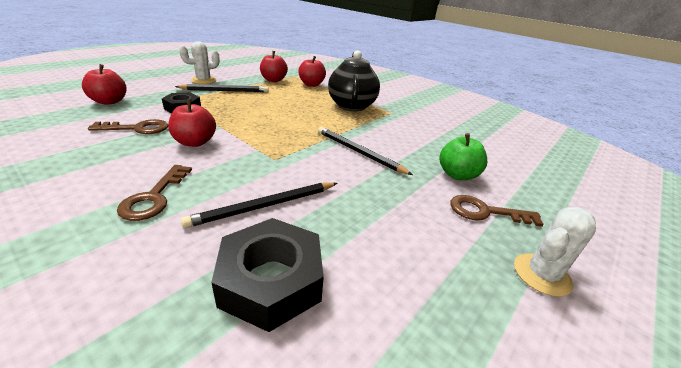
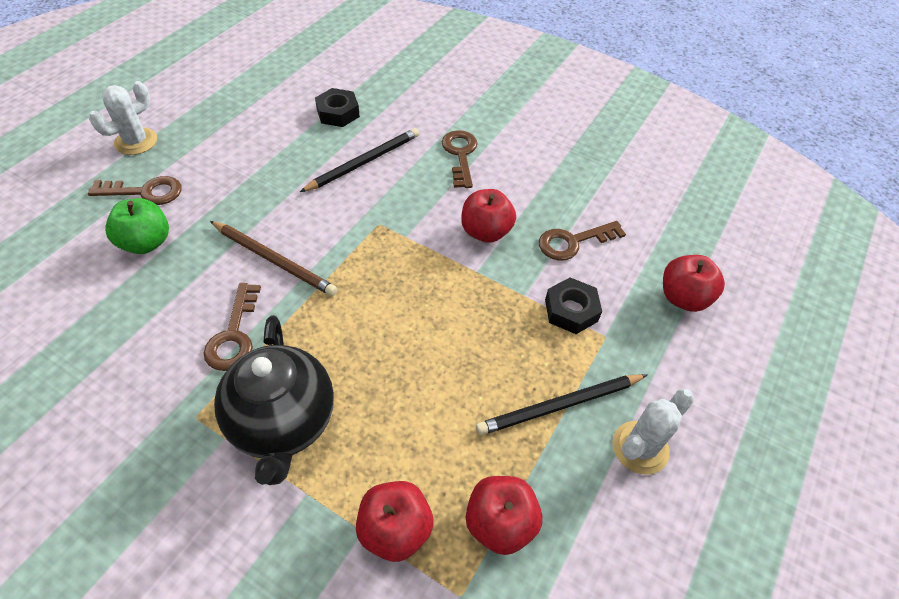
camera: 170 degrees right, 20 degrees up
(271, 280) = (338, 113): black nut -> black nut, size x0.63
(359, 152) = (273, 260): black pencil -> brown pencil
(379, 128) = (234, 335): none -> brown key

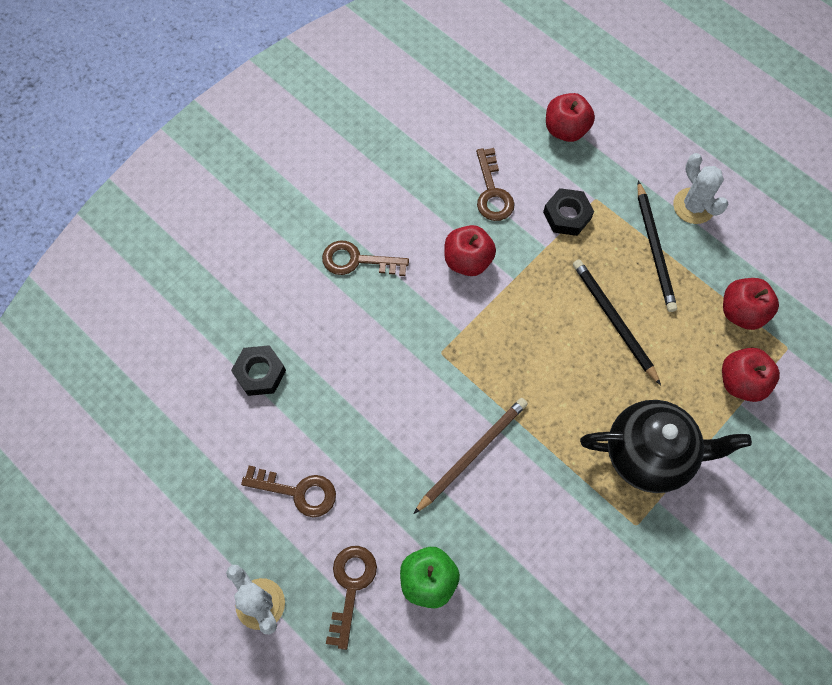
camera: 75 degrees left, 15 degrees up
(234, 335) = (556, 493): brown key -> brown key (298, 491)
(363, 162) = (349, 355): black pencil -> black pencil (614, 321)

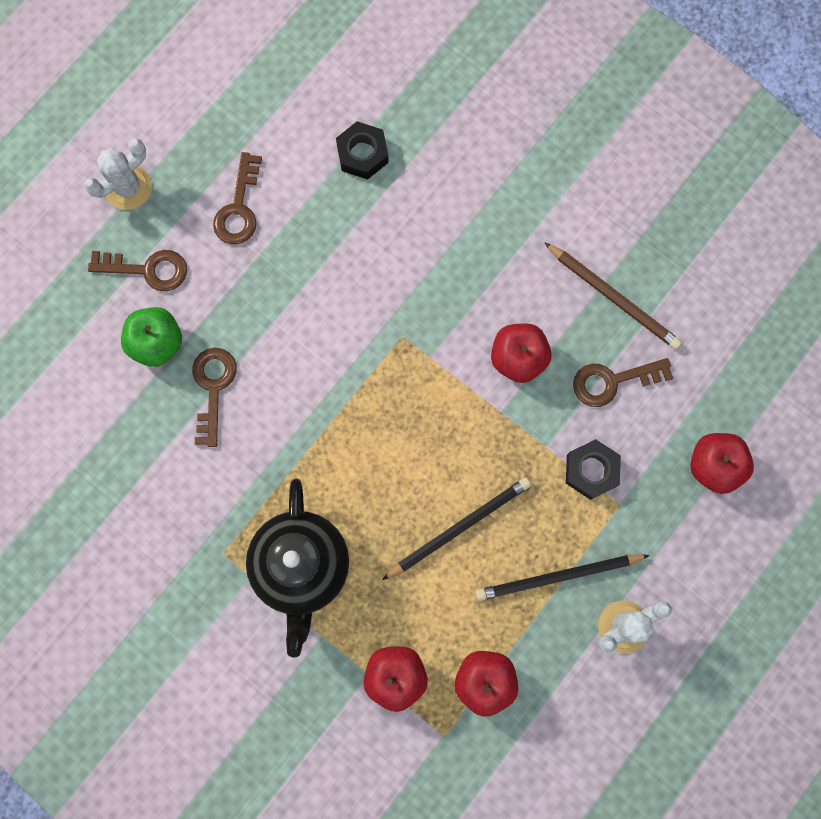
camera: 85 degrees right, 10 degrees up
(357, 261) = (504, 237): brown key -> brown key (213, 388)
(472, 454) = (289, 377): brown pencil -> brown pencil (613, 297)

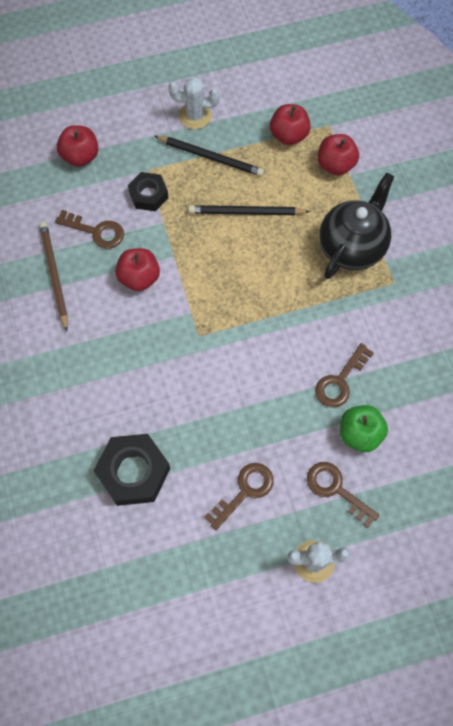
camera: 145 degrees left, 10 degrees down
(362, 154) = (133, 472): black nut -> black nut, size x1.60

